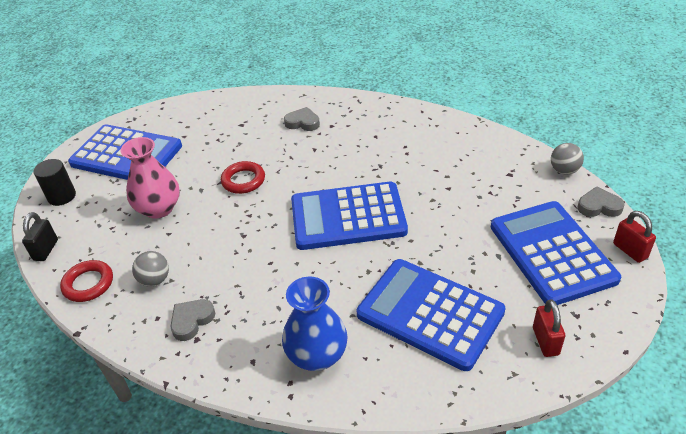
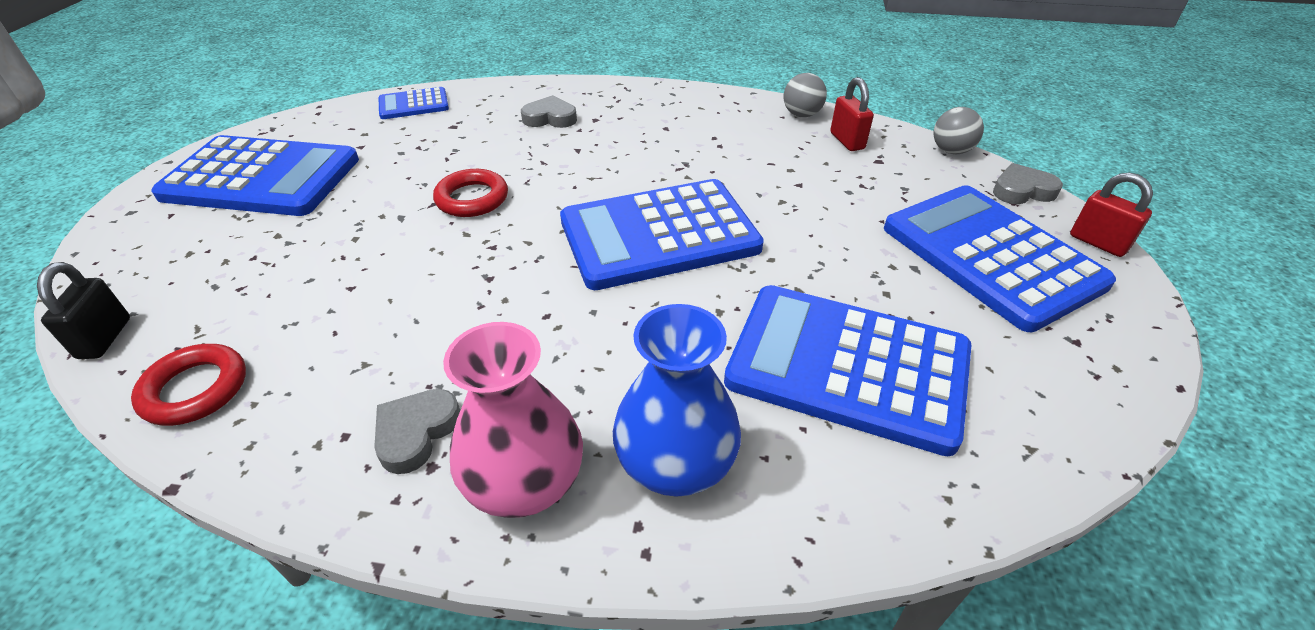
camera: 15 degrees left, 0 degrees up
(62, 196) = (140, 247): black cylinder -> none
(155, 280) = (333, 367): grey ball -> grey ball (801, 114)
(159, 208) = (328, 250): pink vase -> pink vase (525, 483)
(219, 105) = (414, 104): none -> blue calculator
(545, 341) = (1052, 387): red padlock -> red padlock (847, 141)

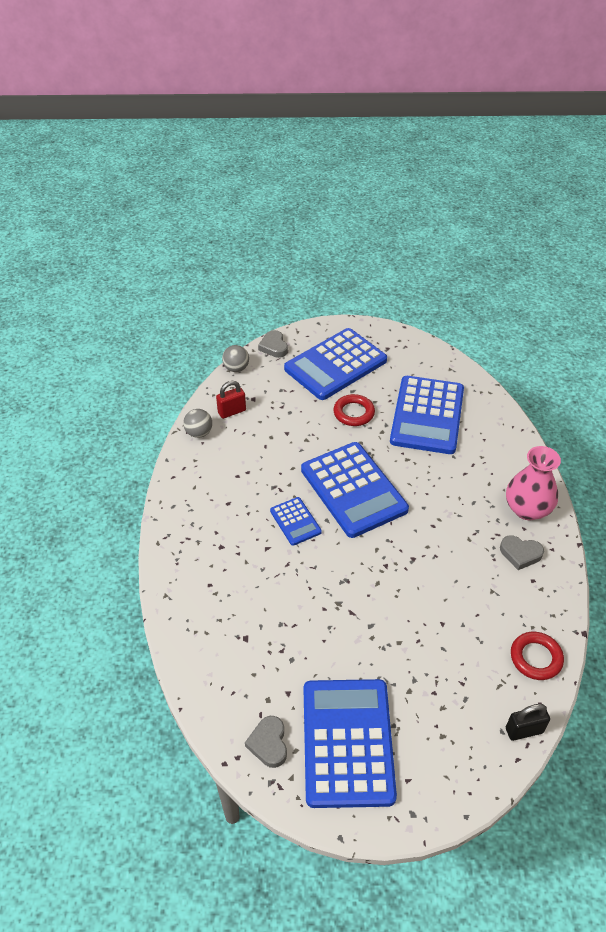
camera: 100 degrees left, 5 degrees up
(414, 104) = (213, 682): blue calculator -> blue calculator (295, 521)
(472, 198) = (340, 591): red ring -> red ring (353, 413)
(550, 118) = (223, 575): grey heart -> grey heart (268, 743)
(675, 465) = (499, 465): blue vase -> none
(1098, 243) = (315, 329): red padlock -> none

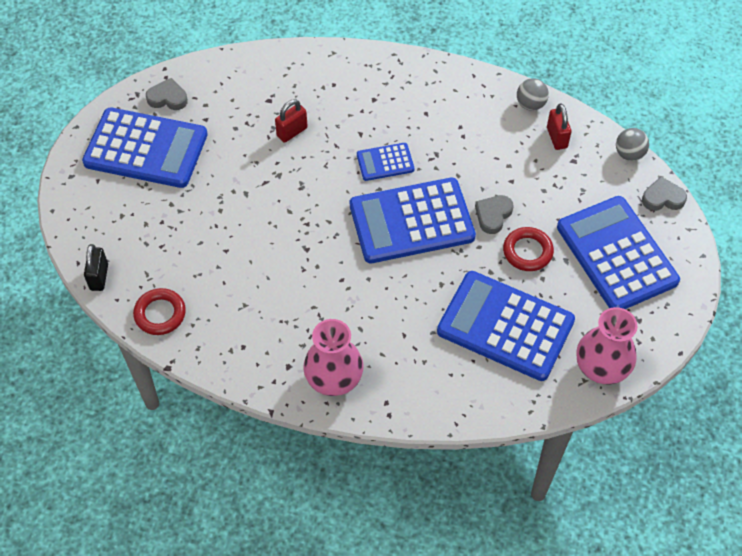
camera: 105 degrees right, 10 degrees up
(282, 605) = (292, 132): none -> red padlock
(435, 361) = (601, 367): none -> pink vase
(520, 554) = (278, 348): grey heart -> grey heart (493, 215)

